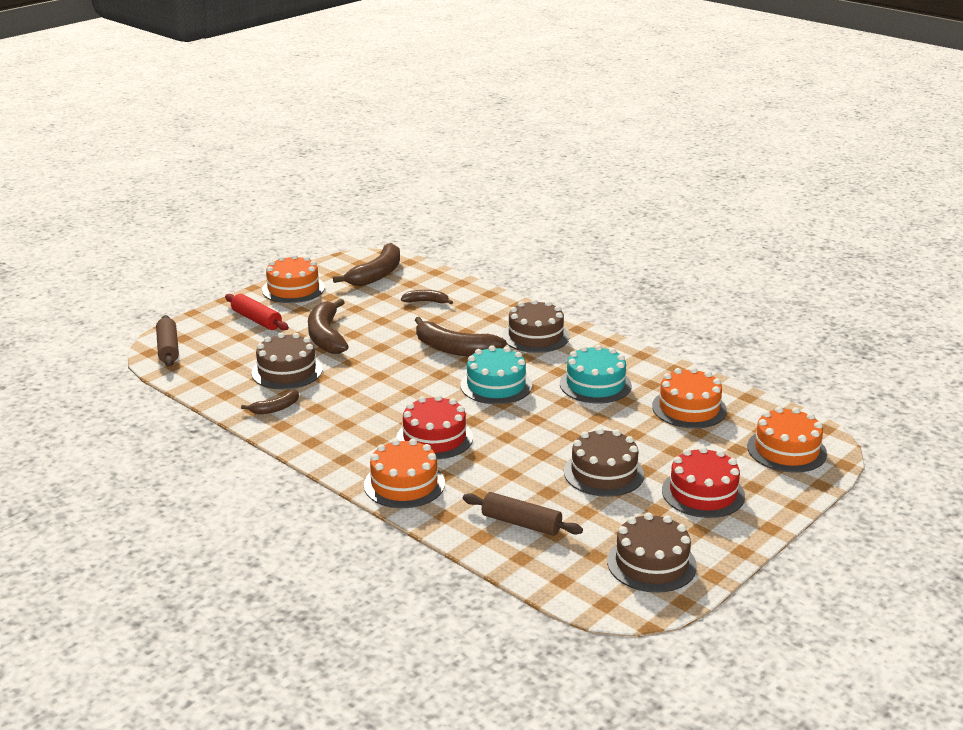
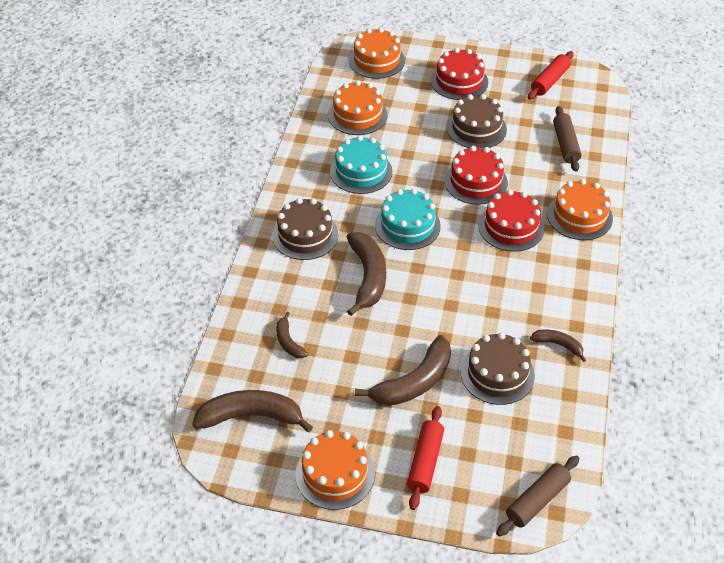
camera: 120 degrees left, 20 degrees up
(518, 441) = (476, 182): none -> red cake
(651, 563) = (549, 81): brown cake -> red rolling pin

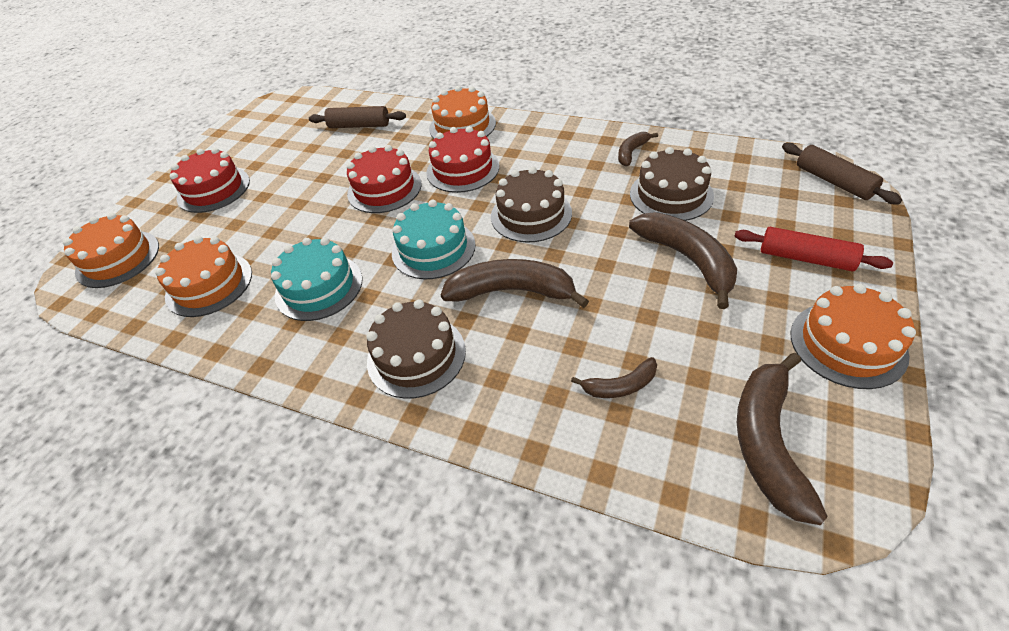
camera: 75 degrees left, 0 degrees up
(476, 128) = (300, 182): brown cake -> brown cake (531, 214)
(549, 81) = (261, 127): red rolling pin -> none

